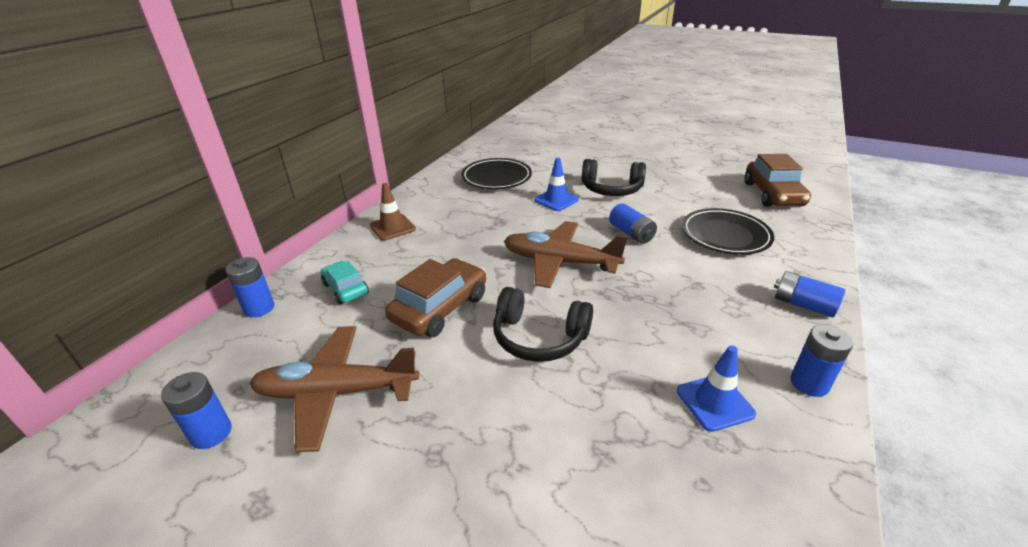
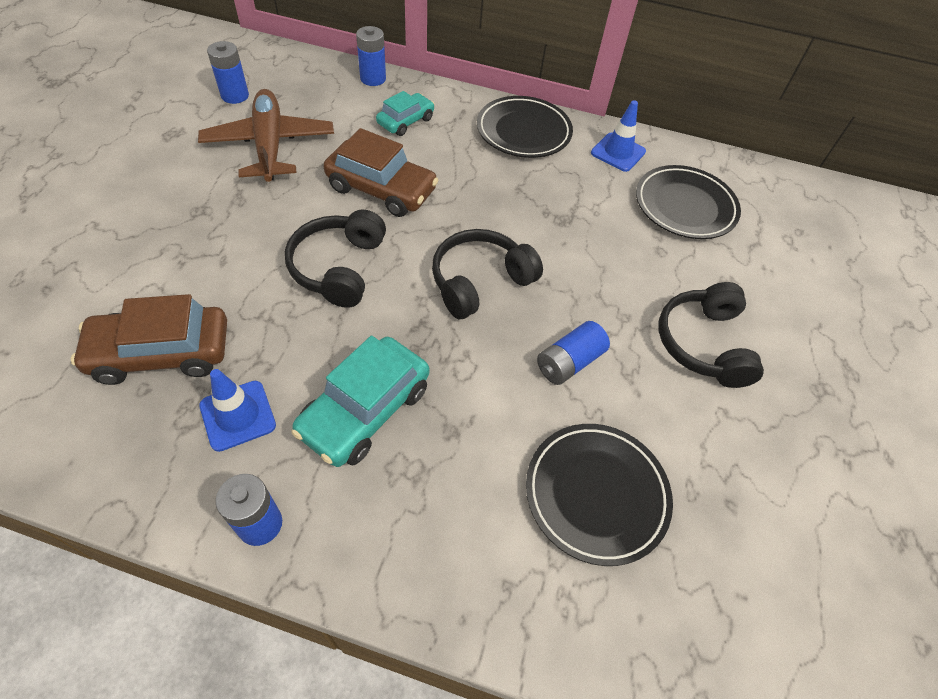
camera: 75 degrees right, 20 degrees up
(392, 227) = (523, 131): brown traffic cone -> black plate
(556, 200) = (641, 275): blue traffic cone -> blue traffic cone (618, 152)
(559, 262) = (480, 282): brown plane -> black headphones
(690, 325) = (365, 410): none -> turquoise car
(773, 194) = (789, 621): brown car -> brown car (161, 353)
(803, 305) = (418, 567): blue battery -> none

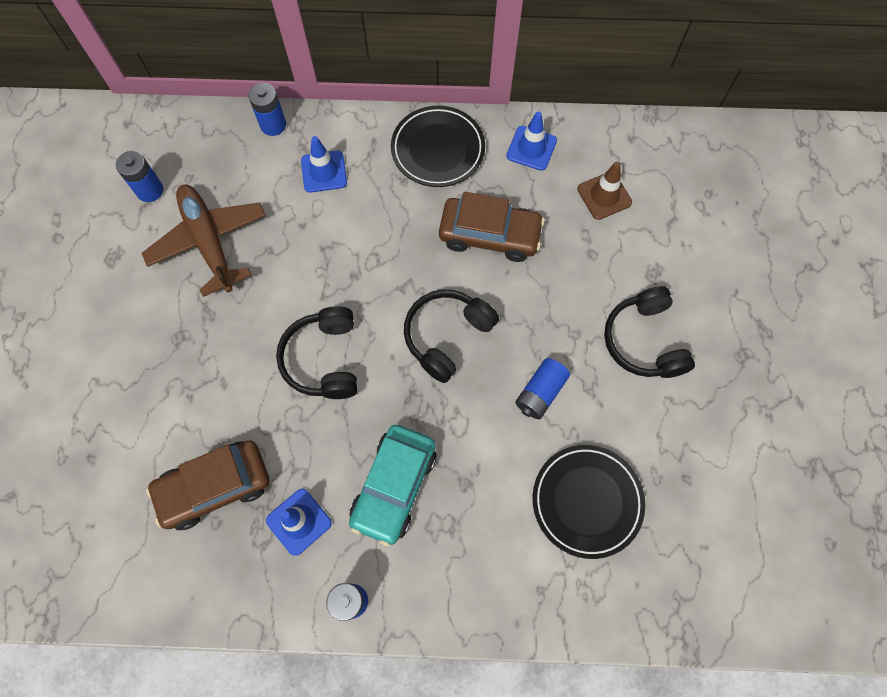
camera: 10 degrees left, 15 degrees up
(381, 189) = (330, 262): brown car -> brown car (489, 235)
(406, 121) = (324, 172): turquoise car -> blue traffic cone
(685, 206) = (604, 196): black plate -> brown traffic cone

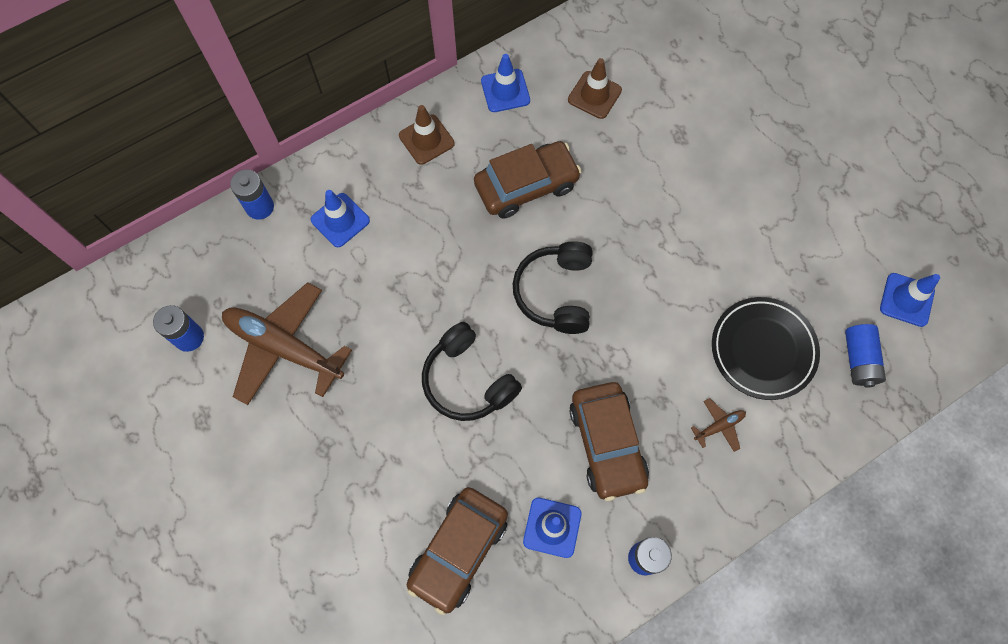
camera: 35 degrees left, 0 degrees up
(394, 486) = (607, 443): turquoise car -> brown car
(438, 149) = (426, 139): black plate -> brown traffic cone
(498, 538) = (719, 426): none -> brown plane
(540, 393) = (664, 289): blue battery -> blue battery (859, 360)
(644, 341) = (712, 194): black headphones -> none
(755, 548) = (906, 300): none -> blue traffic cone

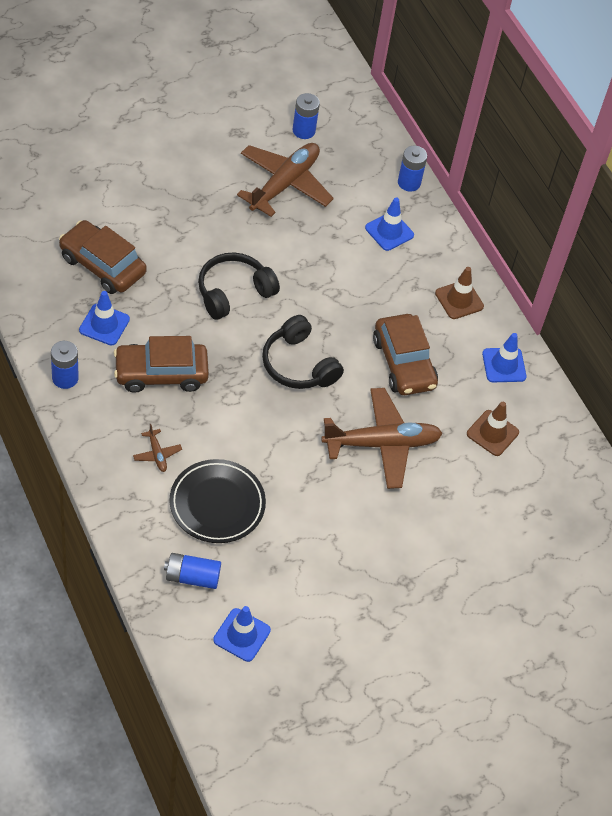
camera: 90 degrees right, 15 degrees down
(555, 293) = (298, 364): black headphones -> black headphones turned 135 degrees counterclockwise
(637, 196) = (382, 444): none -> brown plane

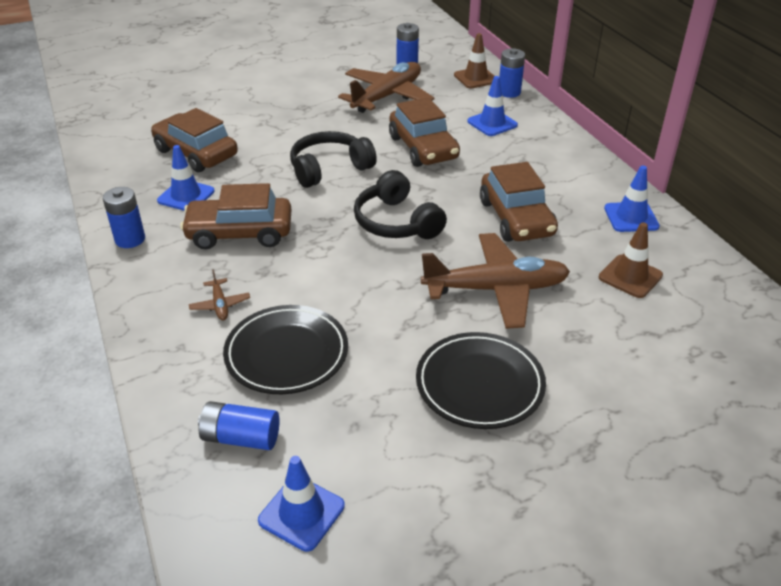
camera: 10 degrees right, 15 degrees down
(321, 266) = (423, 148): none -> brown car
(365, 535) = (479, 384): none -> black plate
(459, 300) = (571, 168): brown traffic cone -> brown traffic cone (475, 78)

